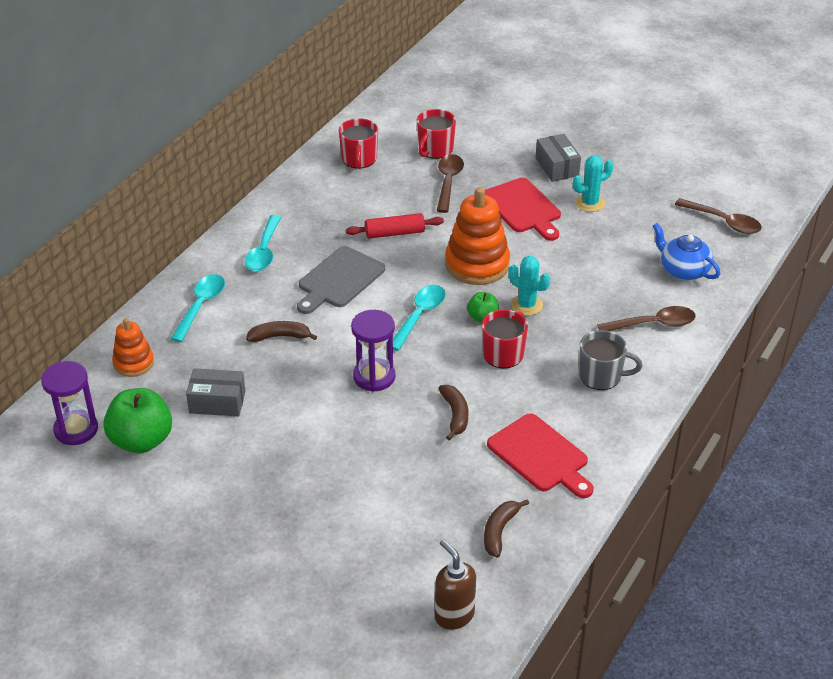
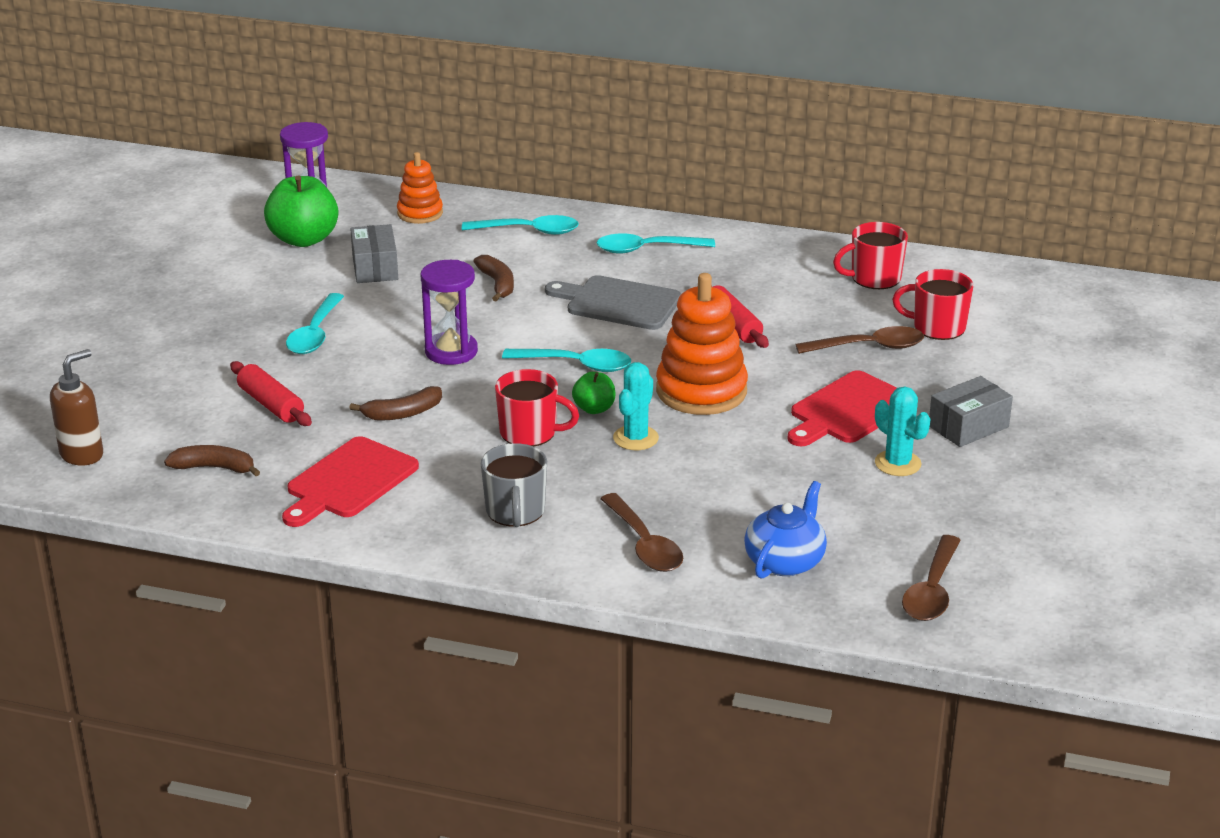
camera: 75 degrees right, 10 degrees down
(313, 451) = (315, 334): none -> turquoise spoon
(415, 489) = (271, 404): none -> red rolling pin

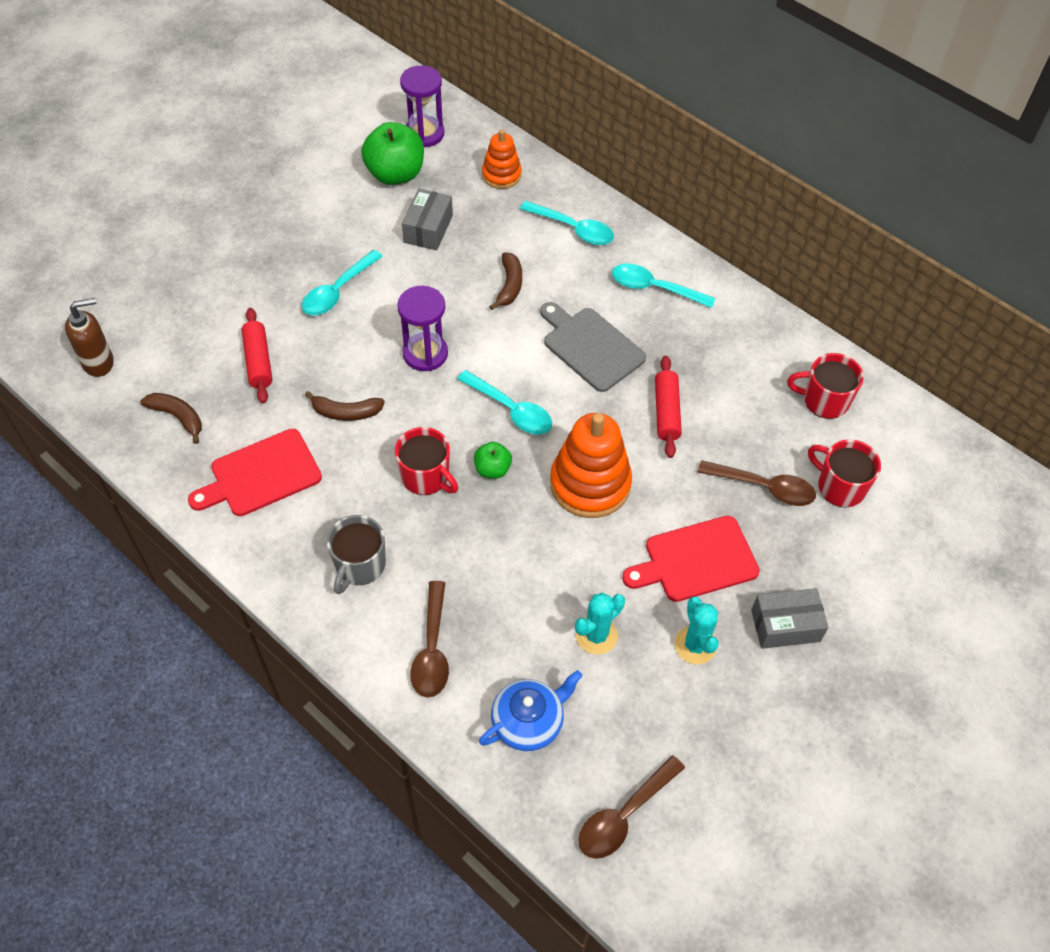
camera: 25 degrees right, 25 degrees up
(635, 438) = (503, 519): turquoise cactus -> turquoise cactus (596, 635)

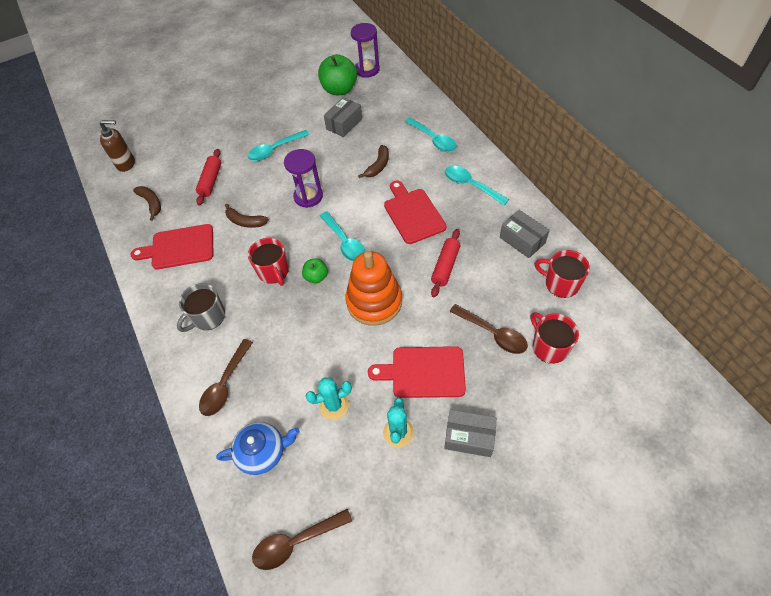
camera: 25 degrees right, 0 degrees up
(501, 175) = (402, 100): orange stacking toy -> none
(590, 347) = (413, 214): grey cutting board -> red cutting board
(753, 352) = (522, 240): none -> grey box

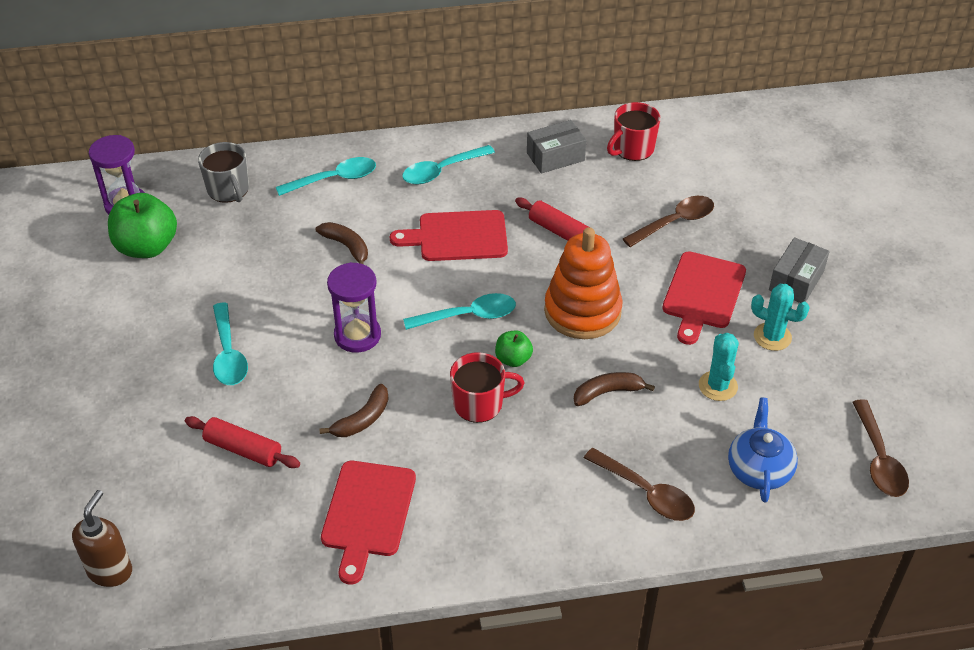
camera: 75 degrees left, 10 degrees down
(151, 203) = (241, 542): brown banana -> brown banana (608, 392)
(208, 317) = (524, 495): grey mug -> grey mug (228, 190)
(344, 124) = (231, 261): grey box -> none
(549, 347) = (710, 185): red mug -> none

